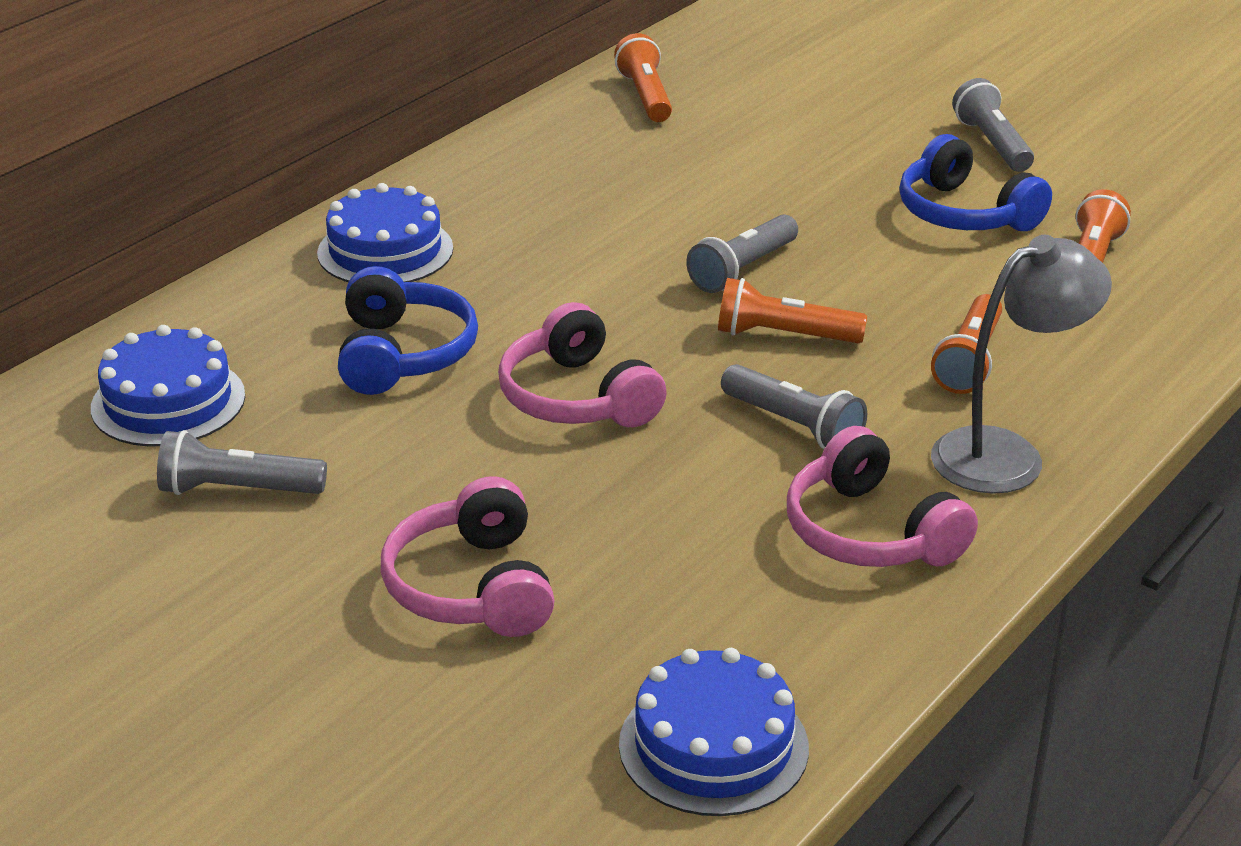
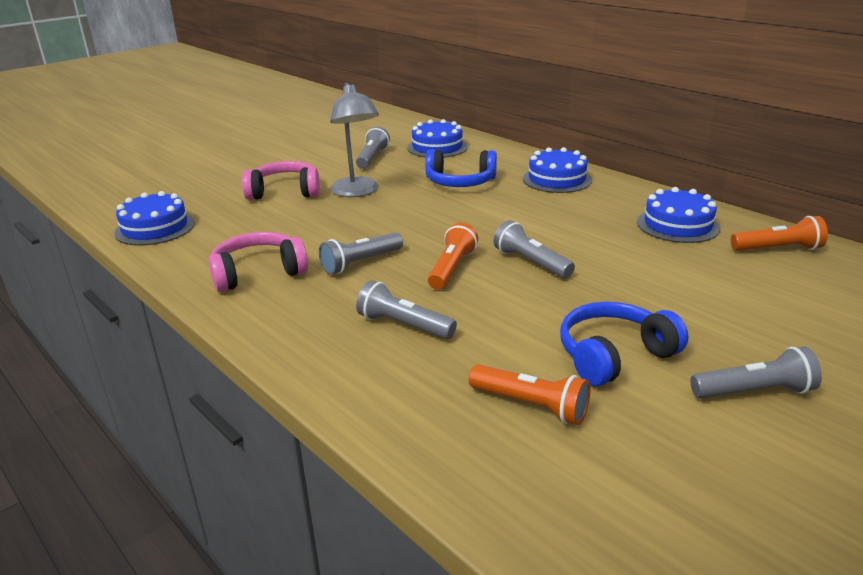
camera: 100 degrees right, 5 degrees down
(577, 398) = (409, 214): pink headphones -> none
(579, 155) = (677, 225): none -> blue cake
(969, 361) = (404, 325): orange flashlight -> grey flashlight
(1006, 454) = (298, 323): grey lamp -> grey lamp (357, 192)

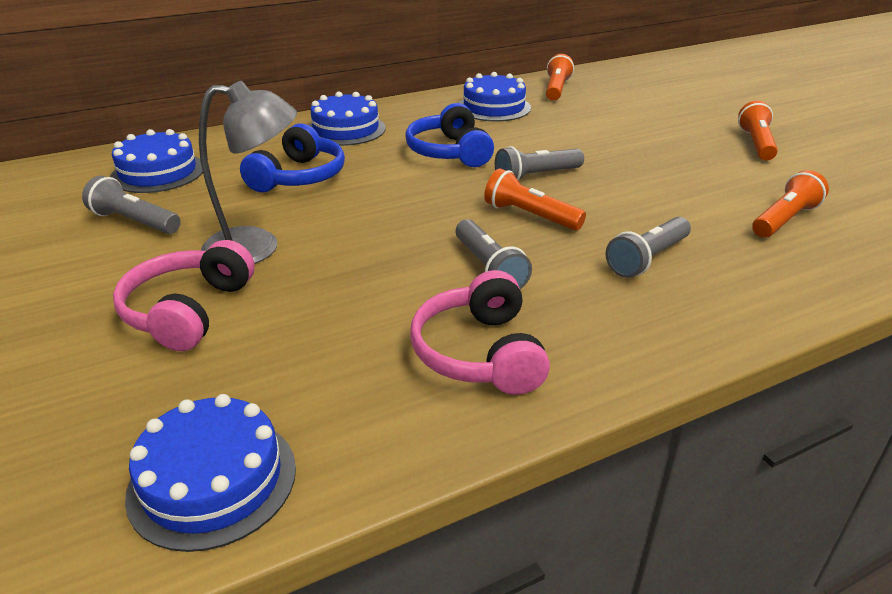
camera: 75 degrees left, 5 degrees up
(614, 355) = (709, 175): blue headphones -> blue headphones (449, 152)
(754, 392) = (756, 144): grey flashlight -> orange flashlight

